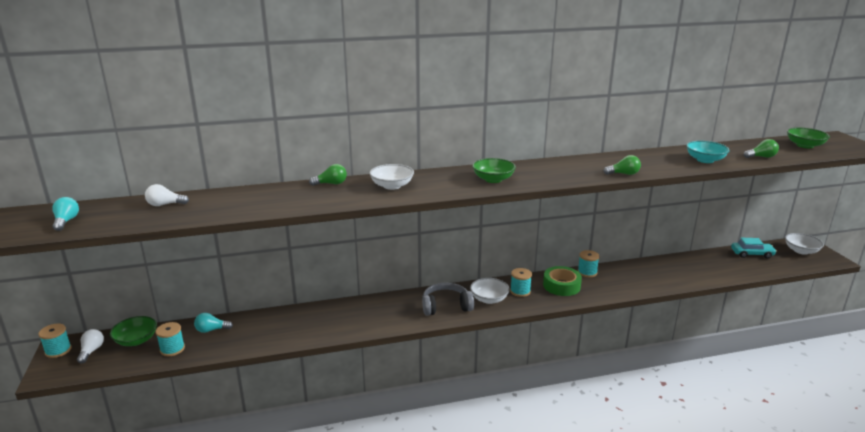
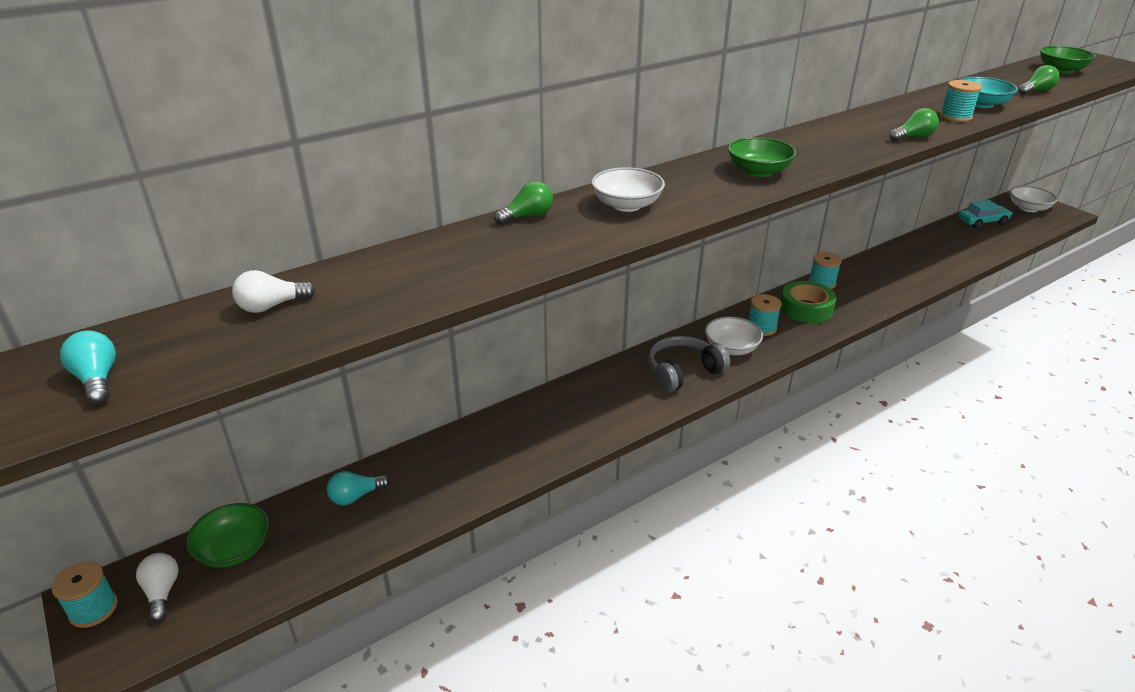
camera: 20 degrees left, 10 degrees up
(172, 349) = (312, 548): turquoise spool -> turquoise spool (955, 117)

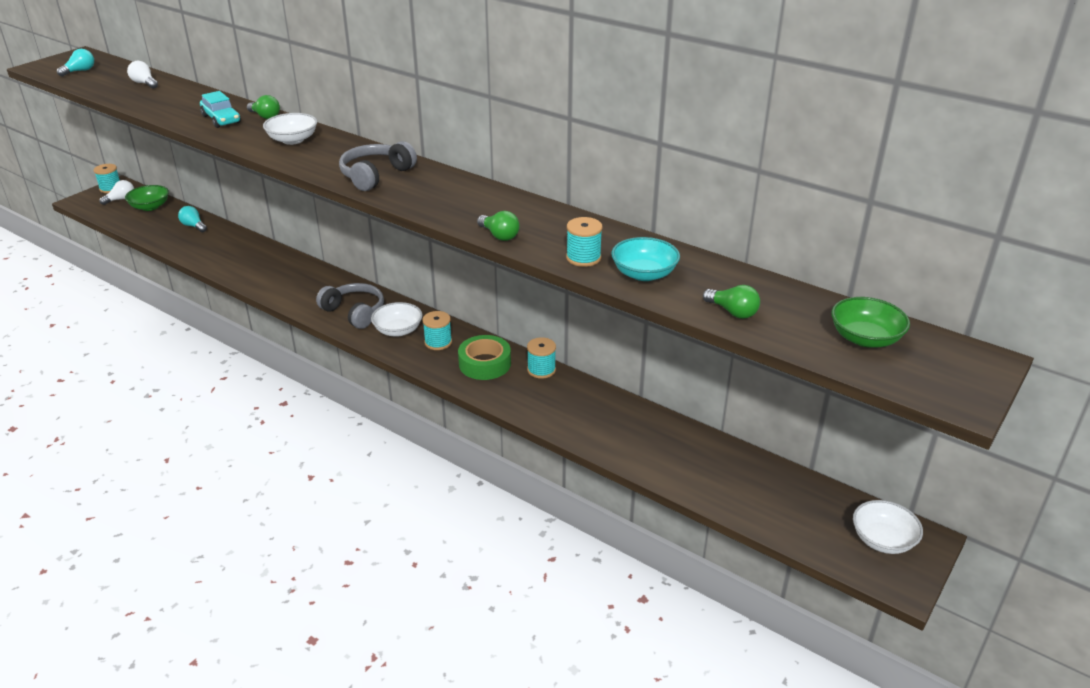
camera: 70 degrees right, 0 degrees up
(758, 171) = (375, 175): green bowl -> grey headphones
(982, 222) = (793, 490): turquoise car -> turquoise car (221, 119)

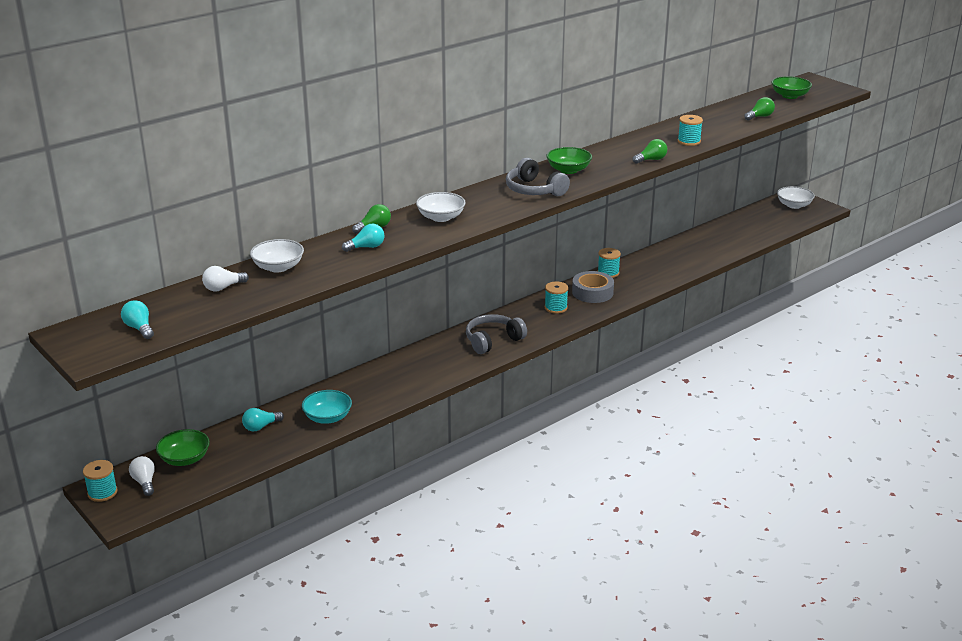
camera: 75 degrees left, 5 degrees down
(221, 119) = (366, 247): turquoise car -> turquoise light bulb
(398, 330) = (531, 323): white bowl -> white bowl (278, 267)
(442, 188) = (568, 170): none -> green bowl
(485, 364) = (592, 292): green tape -> grey tape
(644, 274) = (713, 130): turquoise bowl -> turquoise bowl (327, 417)

